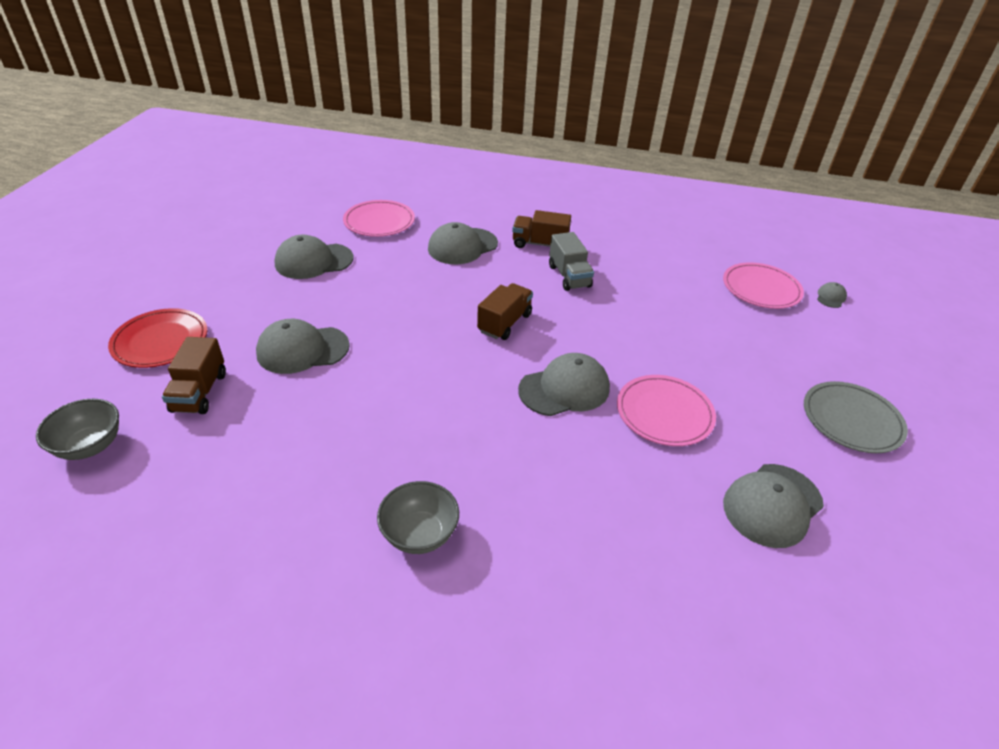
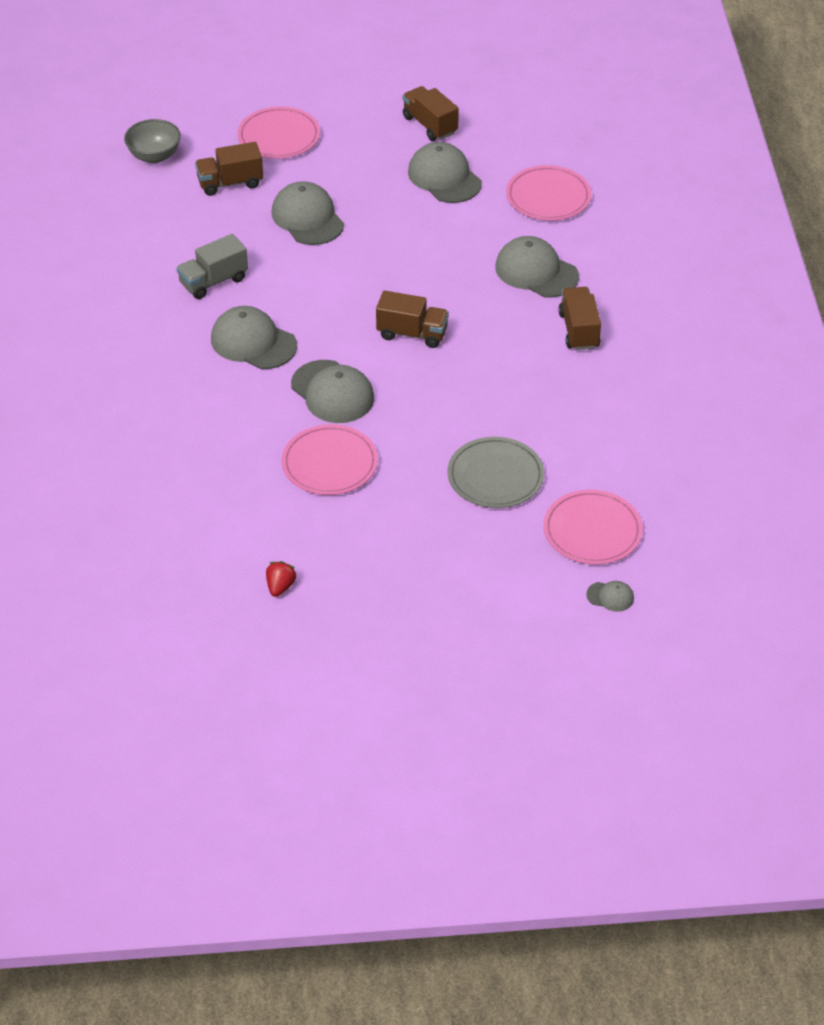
camera: 75 degrees right, 5 degrees up
(160, 341) = (279, 136): red plate -> pink plate
(238, 253) = (430, 125): none -> brown truck
(419, 534) = (139, 343): grey bowl -> none
(569, 276) = (524, 365): grey truck -> grey truck (213, 281)
(772, 505) = (243, 541): grey cap -> grey cap (253, 342)
(839, 489) = (280, 587): none -> red strawberry
(851, 420) = (381, 602): grey plate -> grey plate (495, 476)

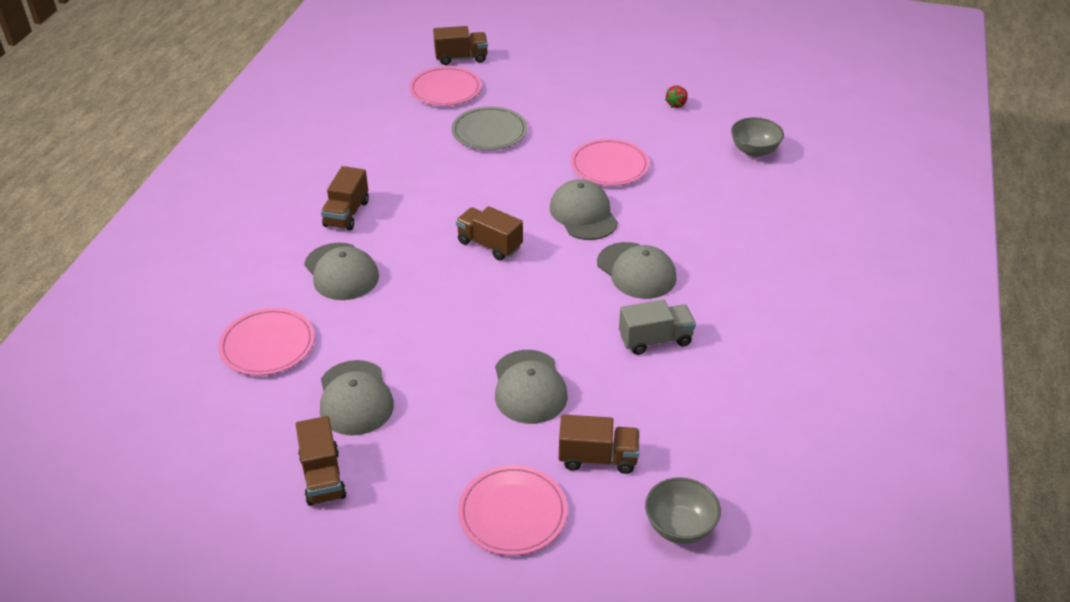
camera: 160 degrees left, 5 degrees down
(162, 532) = (754, 151): none -> grey bowl
(610, 596) = (461, 58): grey cap -> brown truck

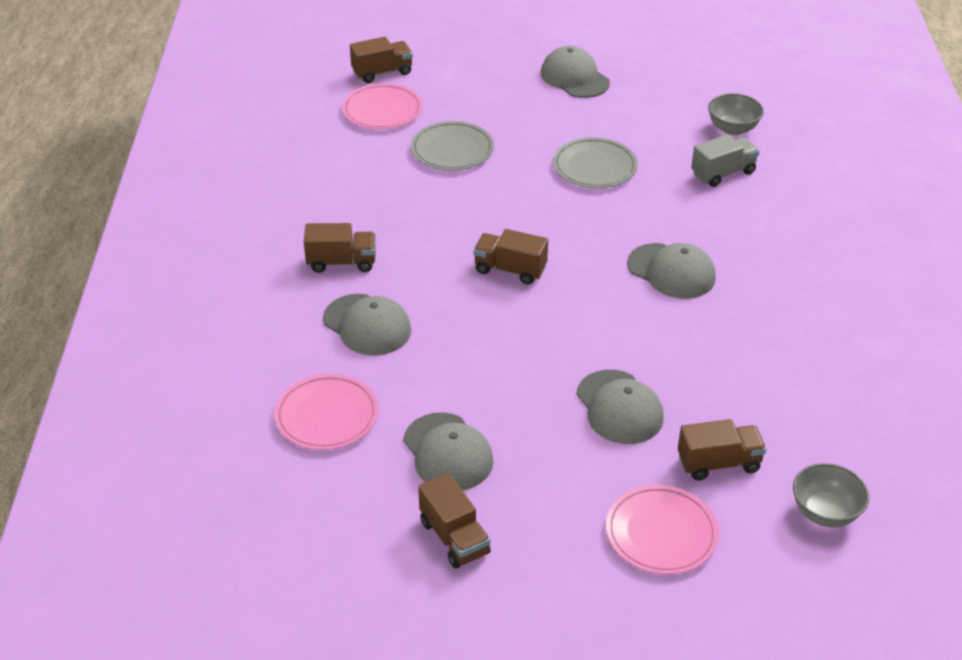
camera: 15 degrees left, 0 degrees up
(347, 214) = (341, 262): brown truck -> brown truck turned 90 degrees counterclockwise
(583, 214) = (591, 222): grey cap -> grey cap (574, 78)
(609, 166) = (594, 167): pink plate -> grey plate
(655, 339) = (721, 337): grey truck -> grey truck (723, 173)
(676, 104) = (633, 91): red strawberry -> none

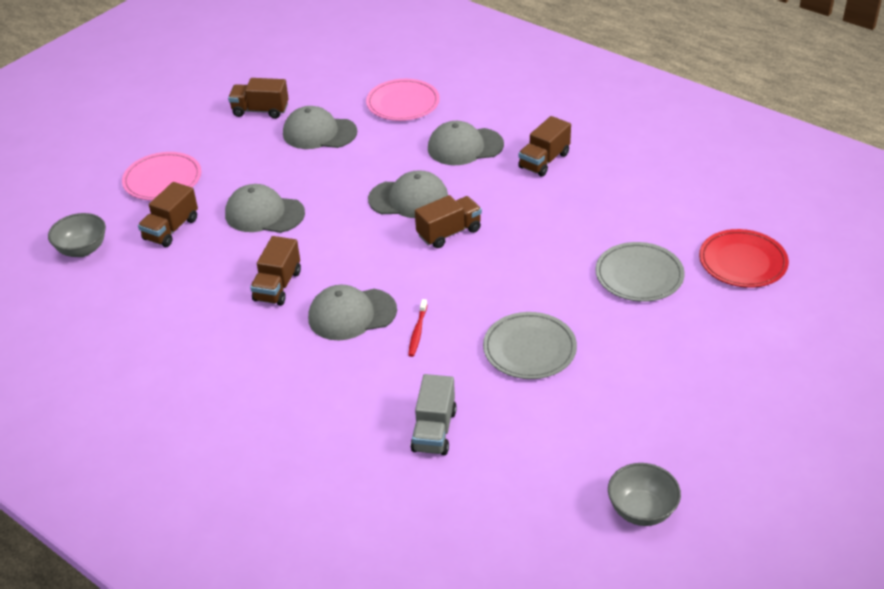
camera: 130 degrees right, 0 degrees up
(382, 72) = (815, 290): brown truck -> brown truck (277, 286)
(382, 110) = (742, 262): pink plate -> red plate
(574, 78) = (696, 422): grey cap -> grey cap (409, 199)
(645, 227) = (417, 332): none -> red toothbrush
(732, 129) = (494, 489): grey bowl -> grey bowl (641, 510)

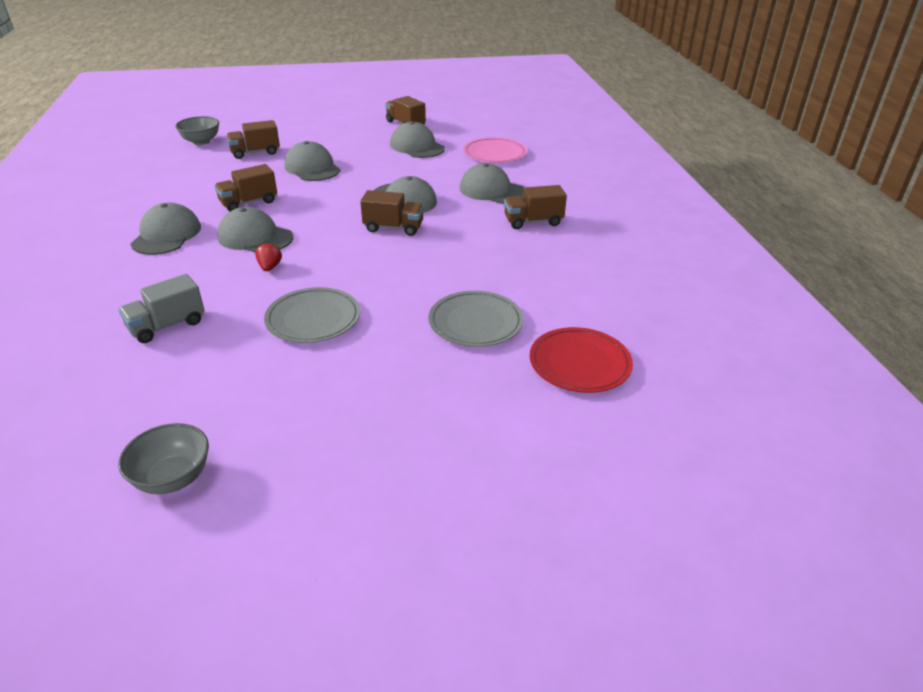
camera: 40 degrees right, 5 degrees down
(162, 180) = (296, 131): pink plate -> none
(268, 364) = (166, 235): none -> grey cap
(417, 332) = (270, 267): red toothbrush -> red strawberry

